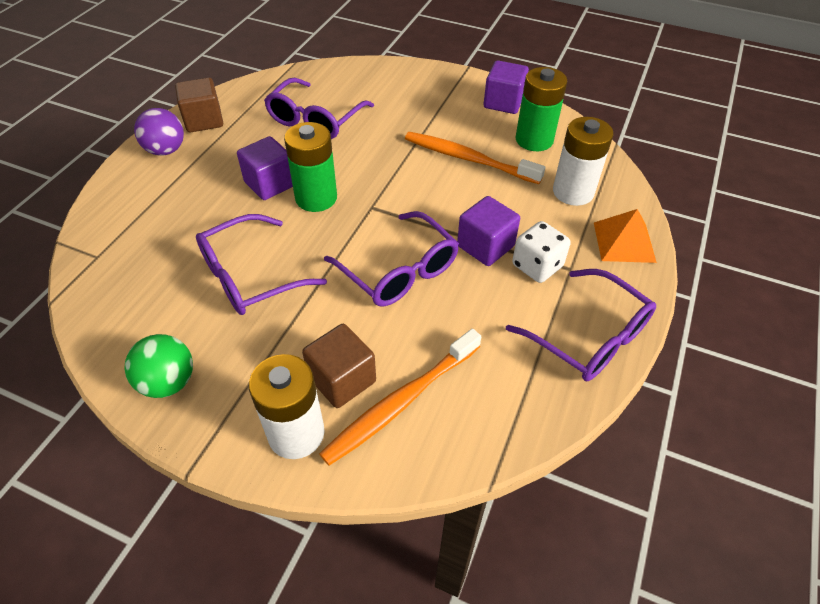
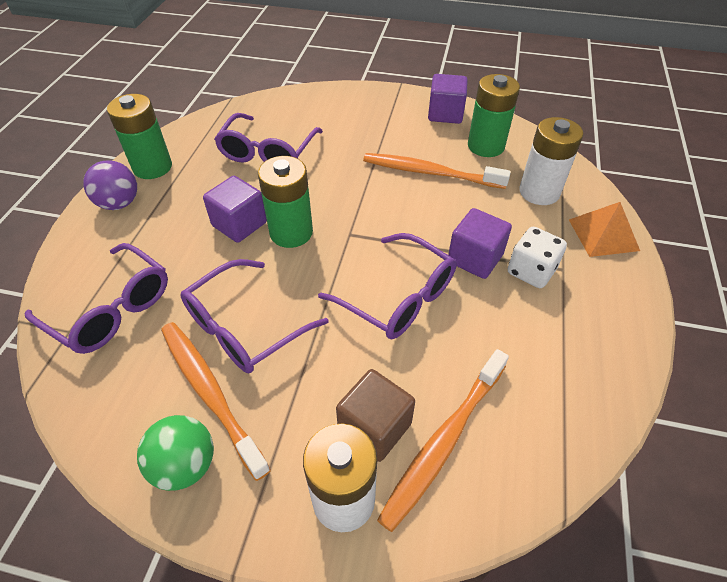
camera: 10 degrees left, 0 degrees up
(204, 120) = (152, 167): brown cube -> green battery
(204, 327) = (210, 392): none -> orange toothbrush
(588, 336) = (604, 336): purple glasses -> purple glasses (110, 309)

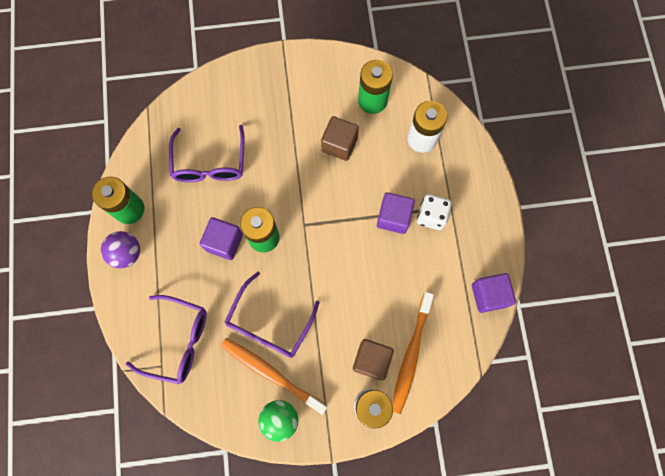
camera: 20 degrees left, 25 degrees up
(397, 297) = (354, 267): purple glasses -> none
(429, 172) = (339, 144): orange toothbrush -> brown cube
(445, 114) = (331, 71): purple cube -> purple cube (489, 295)
(603, 235) = (471, 167): orange pyramid -> none

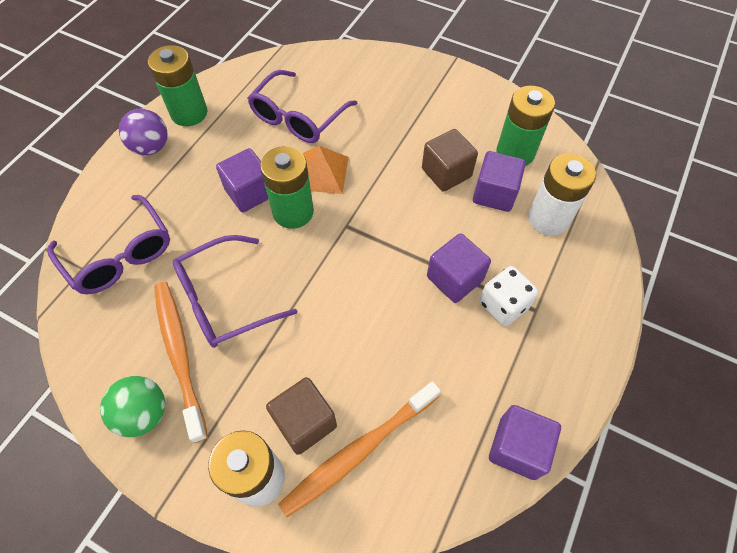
camera: 35 degrees right, 15 degrees down
(260, 196) = (322, 173): none -> orange pyramid
(379, 141) = (494, 194): none -> purple cube

